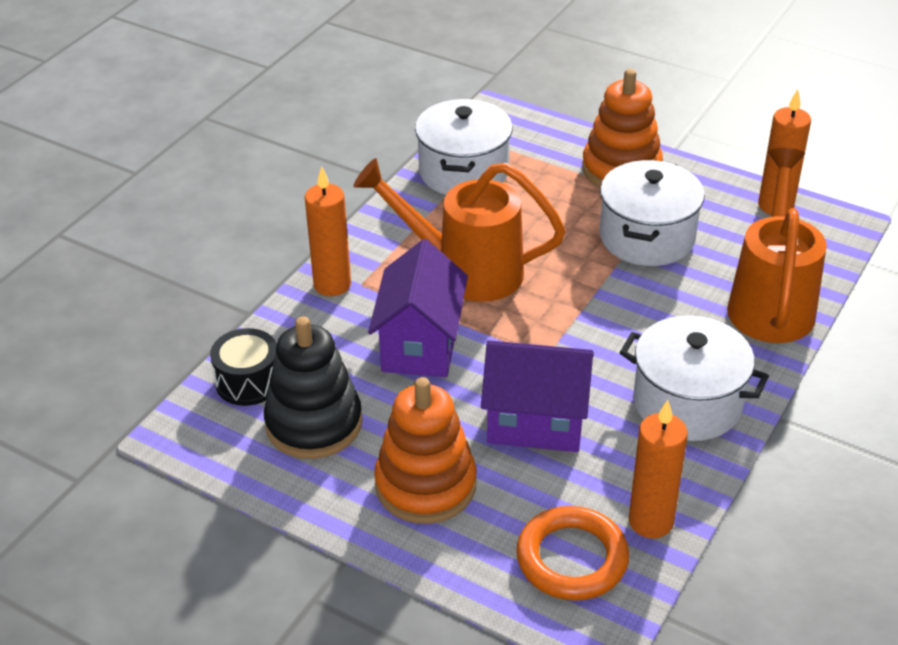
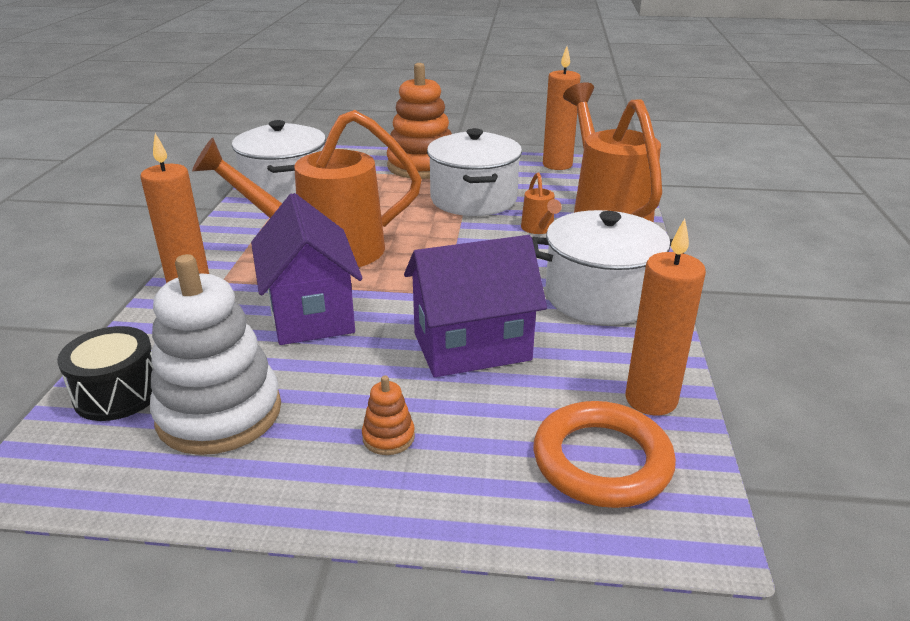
camera: 25 degrees left, 10 degrees down
(314, 424) = (219, 413): black stacking toy -> white stacking toy
(425, 485) = (388, 437): orange stacking toy -> orange stacking toy, size x0.41
(687, 300) = (539, 229): none -> orange watering can

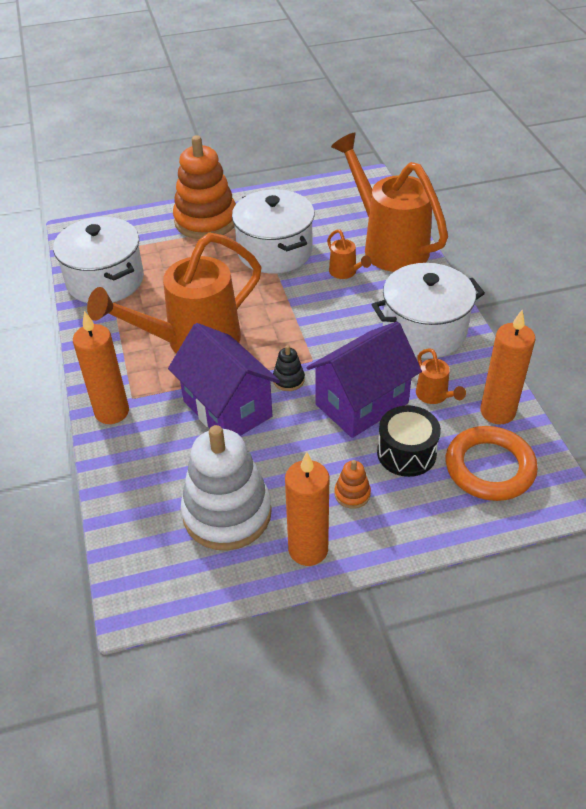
camera: 20 degrees left, 15 degrees up
(118, 393) = (140, 522): black drum -> black drum (406, 453)
(402, 304) = (288, 380): none -> black stacking toy
(557, 165) = (320, 191): orange candle -> orange candle (308, 549)
(572, 362) = (434, 396): none -> orange watering can

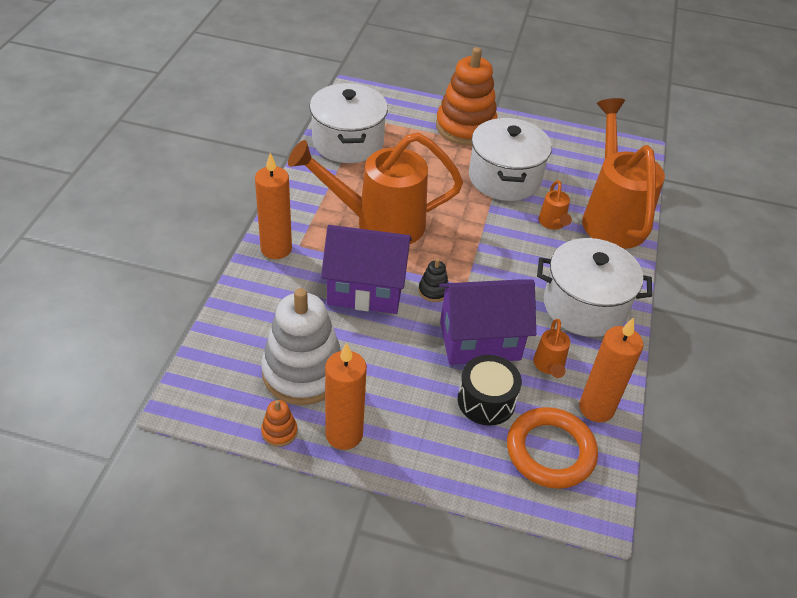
camera: 25 degrees right, 0 degrees up
(227, 409) = (366, 290): purple house -> purple house turned 75 degrees counterclockwise
(352, 494) = (414, 410): orange stacking toy -> orange stacking toy (279, 432)

